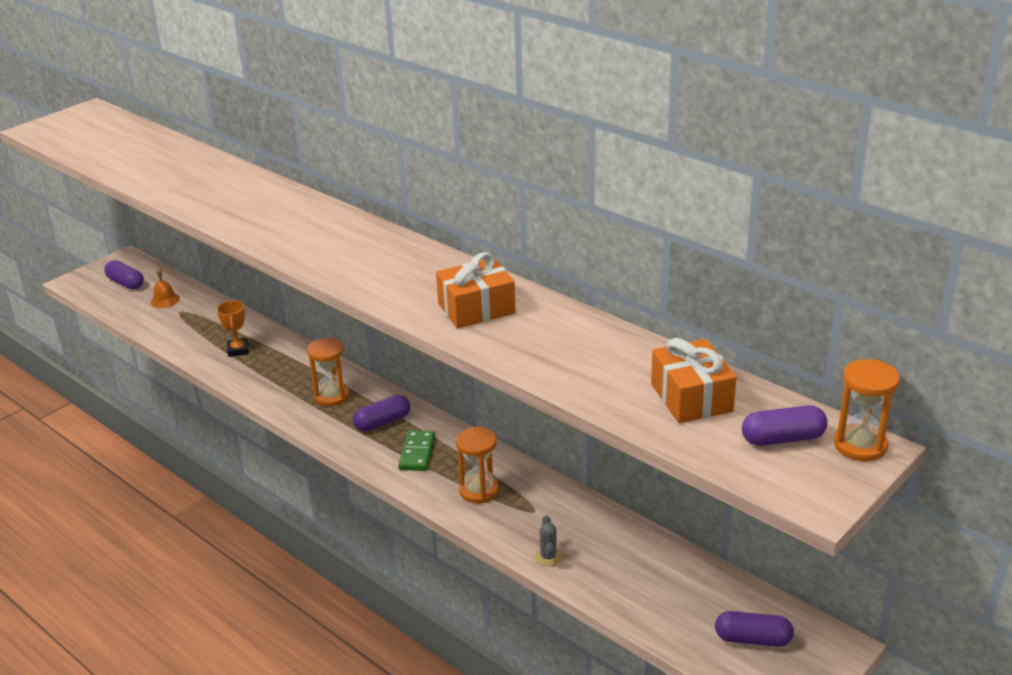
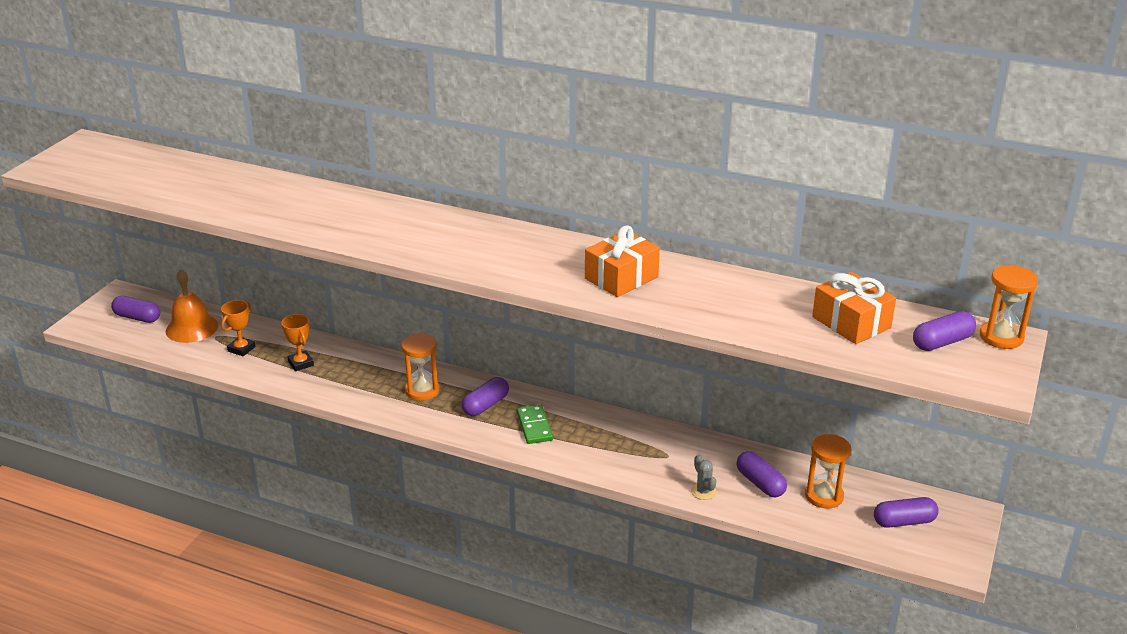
camera: 20 degrees left, 0 degrees up
(165, 300) = (192, 328): orange bell -> orange bell, size x1.73
(195, 327) = (241, 349): none -> orange trophy
(479, 490) = (610, 448): orange hourglass -> orange hourglass (824, 496)
(615, 560) = (760, 483): none -> purple capsule

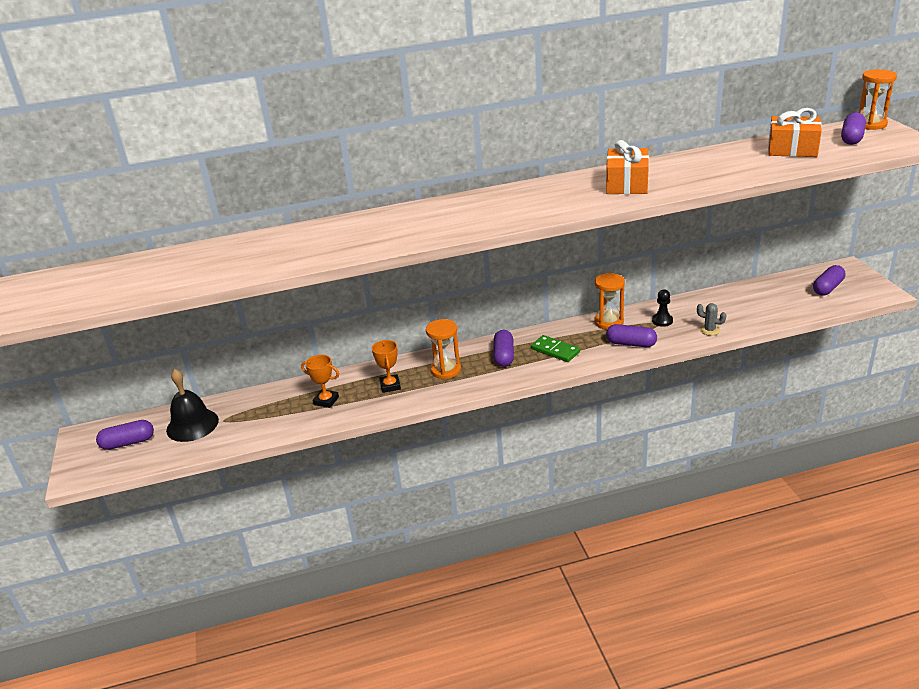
camera: 35 degrees left, 0 degrees up
(192, 328) = (192, 425): orange bell -> black bell
(241, 349) = (260, 416): orange trophy -> orange trophy (390, 386)
(674, 455) = (662, 321): none -> black pawn
(760, 483) = (730, 309): purple capsule -> purple capsule (631, 344)
(824, 496) = (771, 297): orange hourglass -> orange hourglass (609, 322)

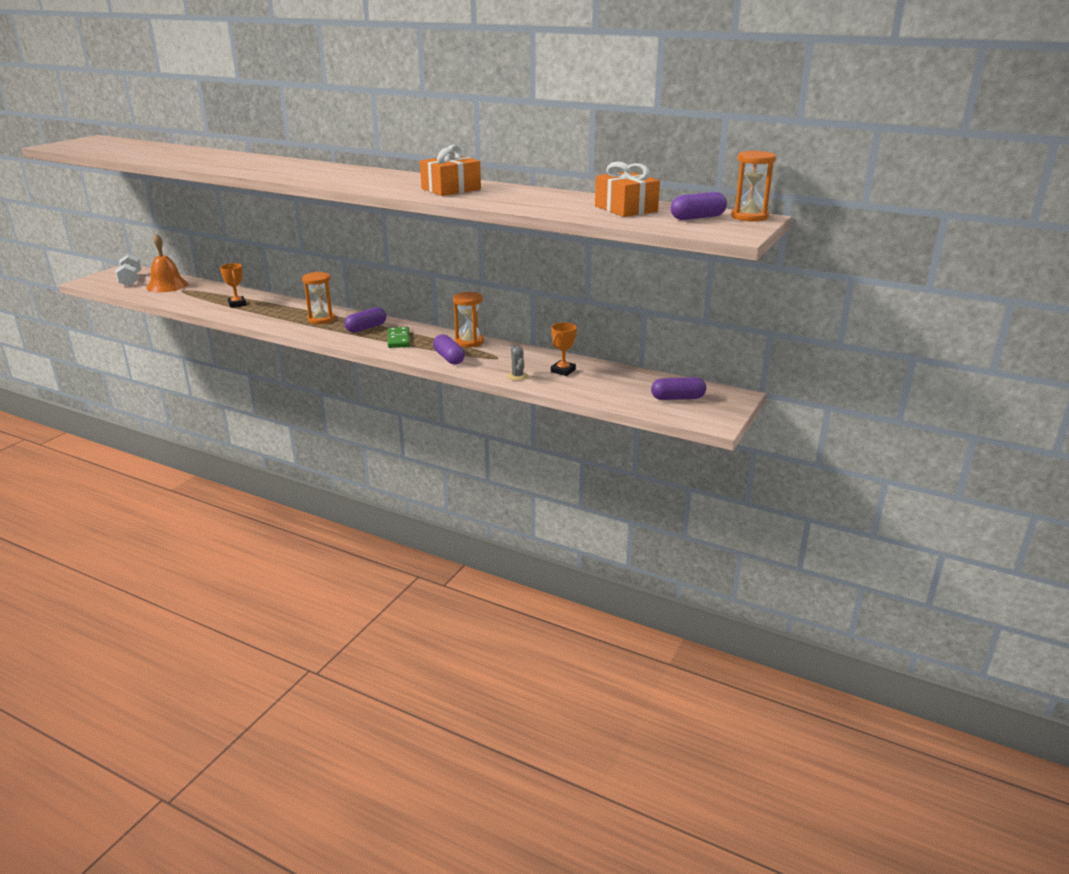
camera: 40 degrees right, 5 degrees down
(128, 443) = (130, 280): purple capsule -> white dumbbell
(192, 425) = (167, 285): black bell -> orange bell
(390, 386) = (279, 312): orange trophy -> orange trophy (563, 371)
(662, 321) = (503, 357): black pawn -> none

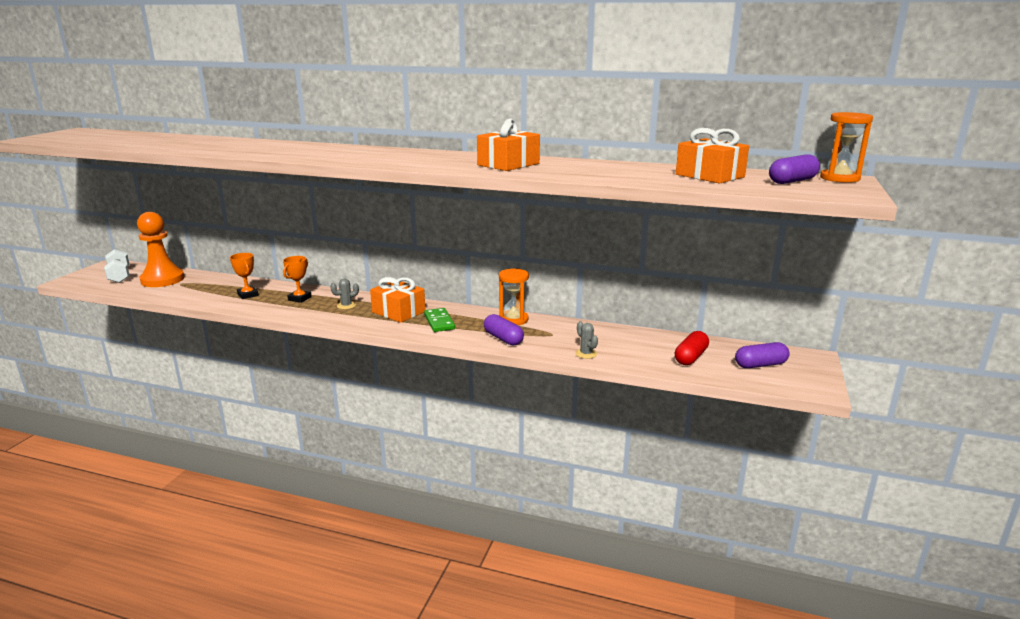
camera: 10 degrees left, 5 degrees down
(167, 285) = (162, 279): orange bell -> orange pawn
(321, 319) = (346, 306): orange hourglass -> grey cactus
(366, 328) = (398, 312): purple capsule -> orange gift
(563, 371) = (627, 344): orange trophy -> orange trophy (299, 298)
(615, 387) = (691, 357): none -> red capsule

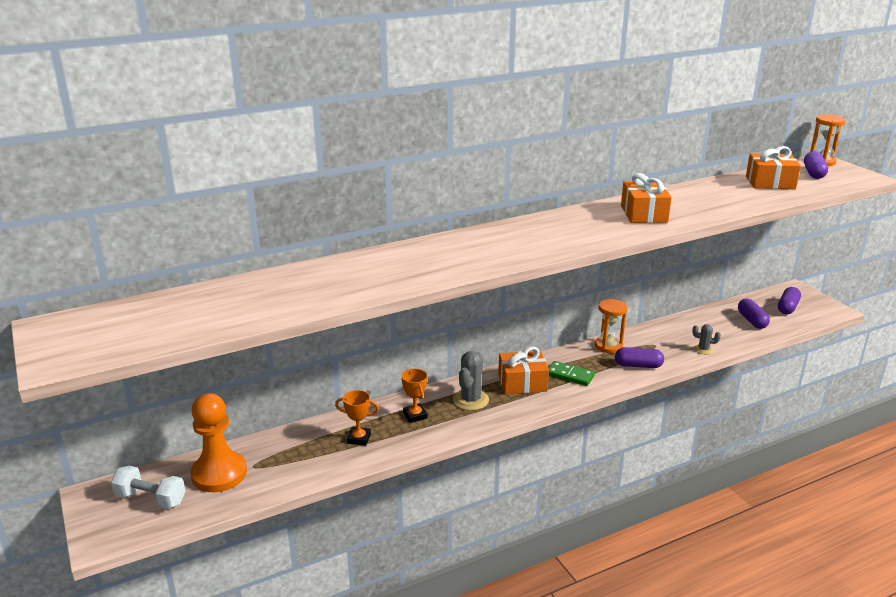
camera: 45 degrees left, 5 degrees up
(346, 306) = (470, 400): grey cactus -> grey cactus, size x1.77
(691, 357) = (752, 321): red capsule -> purple capsule

